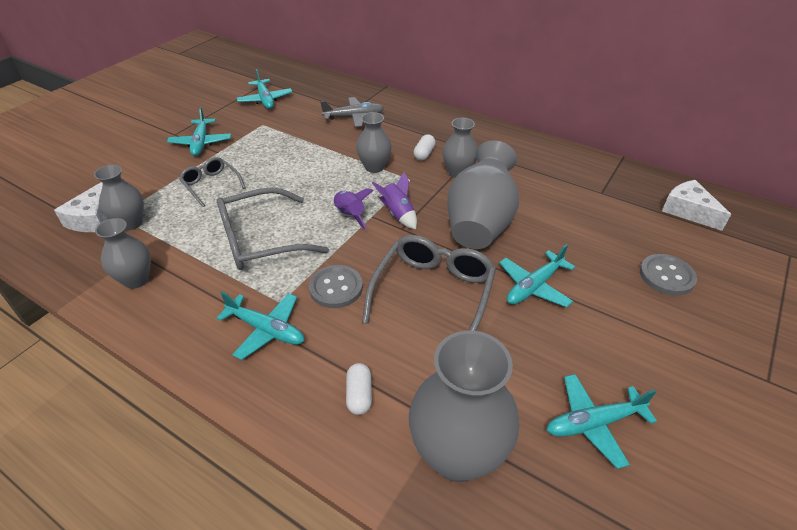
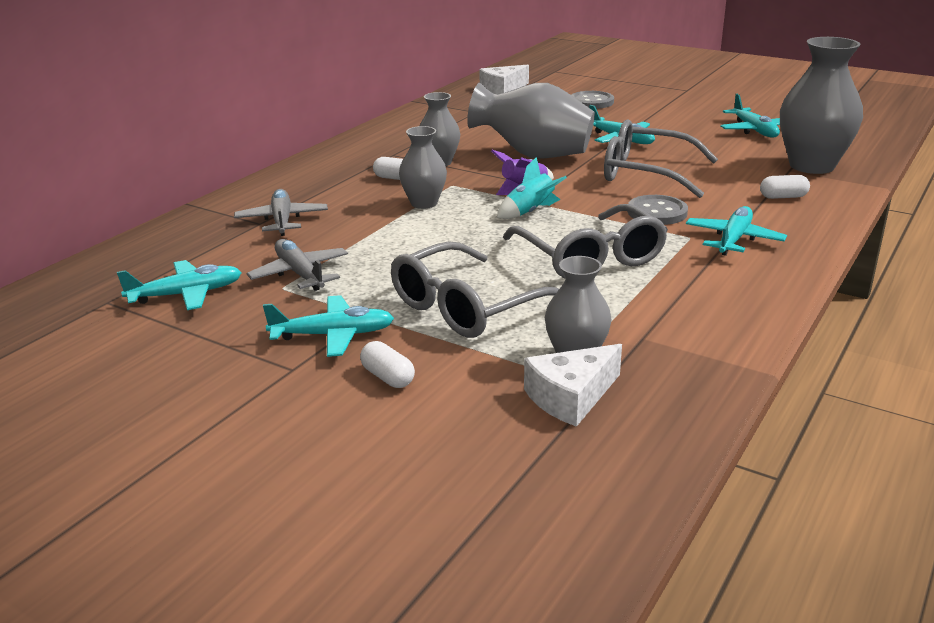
camera: 90 degrees left, 15 degrees down
(92, 218) = (571, 397): white cheese -> white cheese turned 135 degrees clockwise
(136, 280) = (694, 327): grey vase -> none
(150, 160) = (387, 377): none -> white capsule
(211, 185) = (467, 307): grey glasses -> grey glasses, size x1.76
(277, 128) = (300, 274): none -> grey plane
(349, 215) = (530, 212): purple rocket -> turquoise rocket

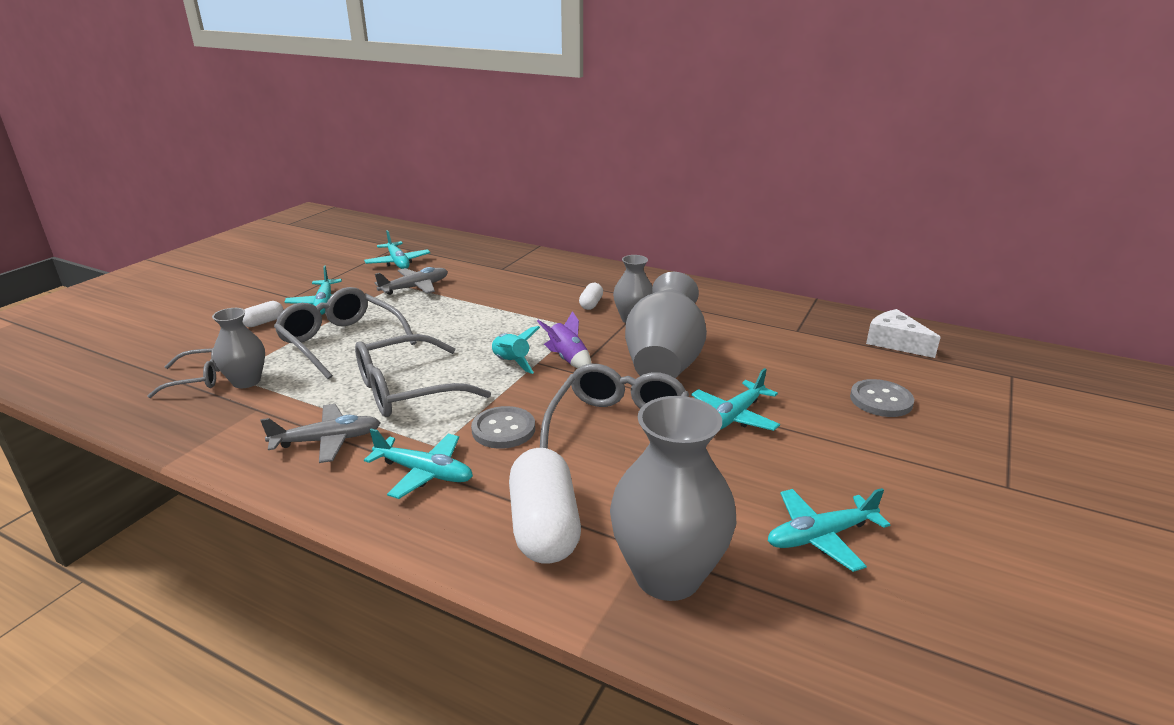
camera: 85 degrees right, 0 degrees up
(282, 220) = (505, 274): grey plane -> grey plane (327, 440)
(424, 203) = (534, 318): grey vase -> none
(571, 397) = (198, 379): white cheese -> grey glasses
(783, 197) = (544, 527): white capsule -> white capsule, size x2.13

